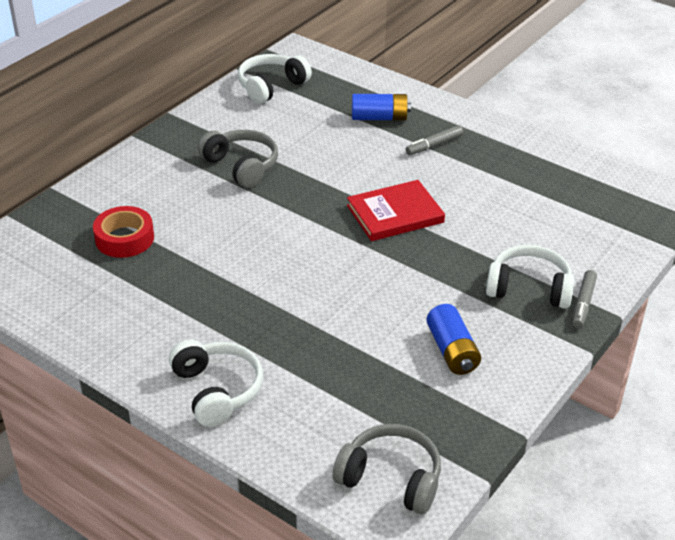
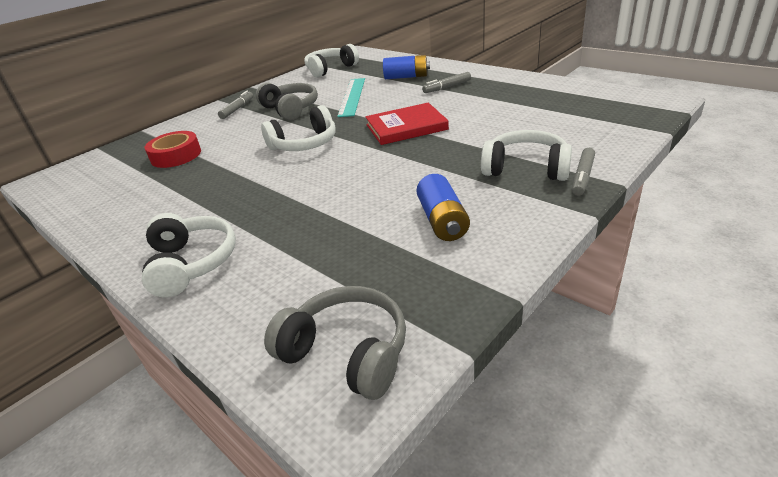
camera: 10 degrees right, 5 degrees down
(168, 158) = (237, 109): none -> grey marker
(280, 232) = (304, 144): none -> white headphones
(316, 150) = (352, 96): none -> turquoise ruler

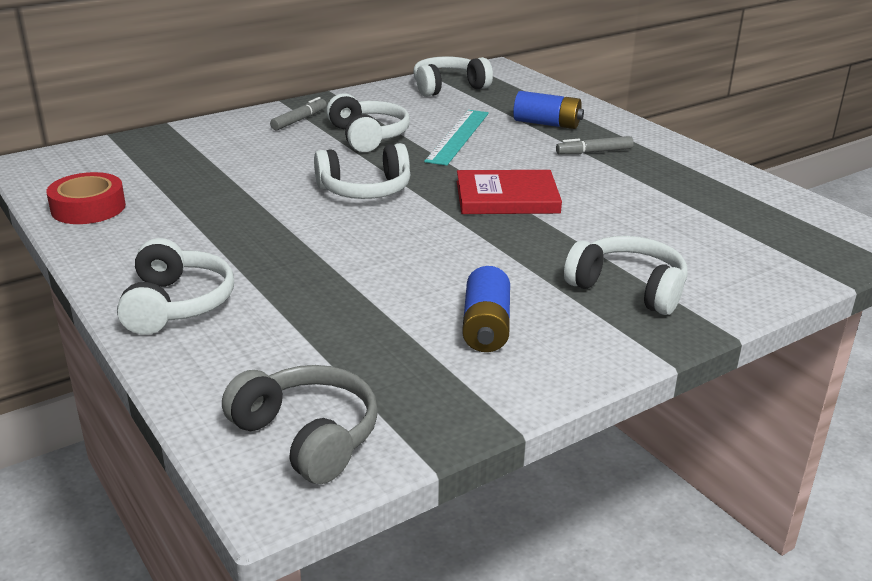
camera: 10 degrees right, 5 degrees down
(176, 155) = (200, 168): red tape -> red tape (88, 208)
(290, 109) = (368, 136): grey headphones -> white headphones
(582, 177) = (693, 316): grey marker -> none

